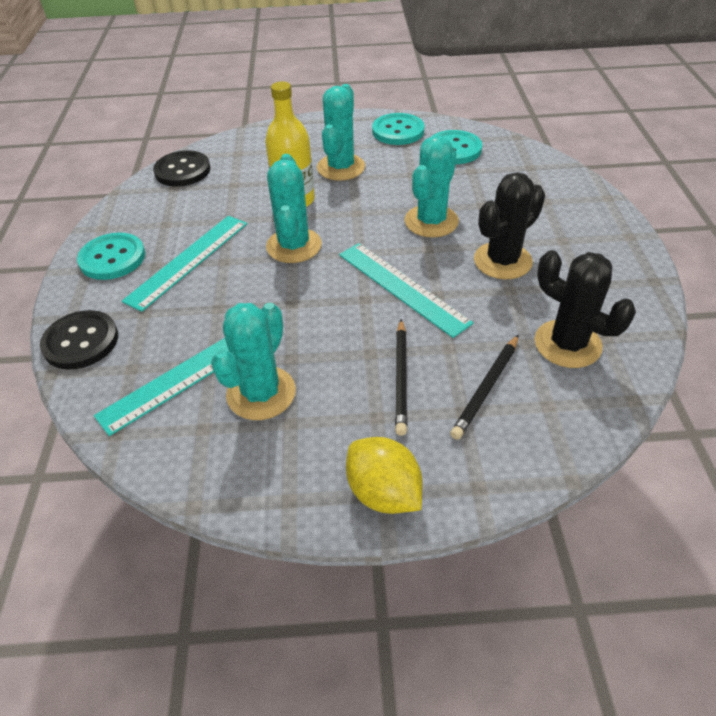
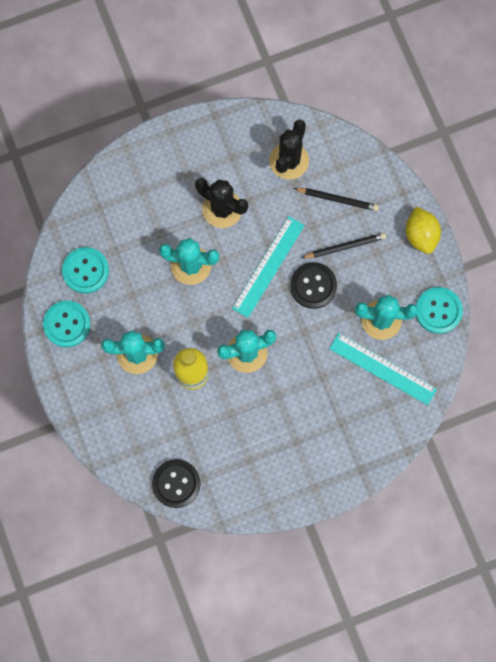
camera: 110 degrees left, 30 degrees up
(81, 341) = (378, 448): black button -> black button (313, 286)
(112, 258) = (298, 476): turquoise button -> turquoise button (438, 311)
(188, 260) = (284, 420): turquoise ruler -> none
(383, 492) = (420, 235): yellow lemon -> yellow lemon turned 45 degrees counterclockwise

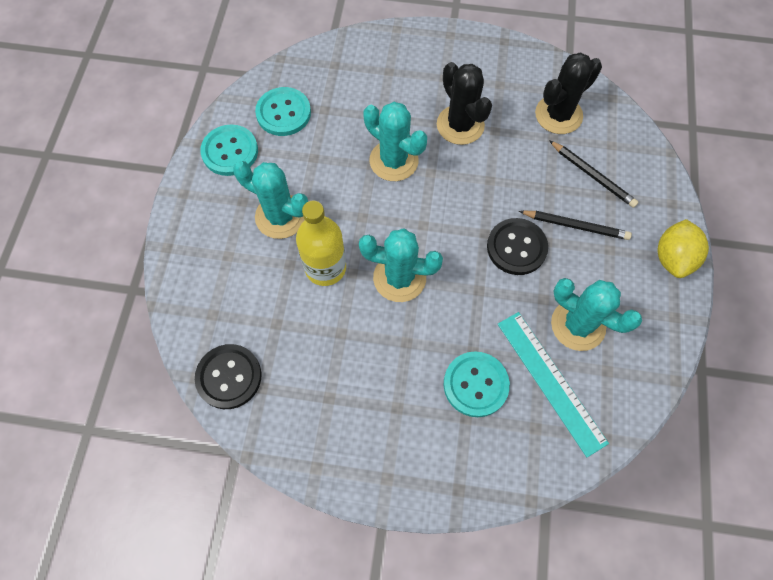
camera: 30 degrees right, 10 degrees down
(268, 266) = (477, 203): turquoise ruler -> none
(438, 311) = (655, 351): turquoise button -> turquoise button (475, 384)

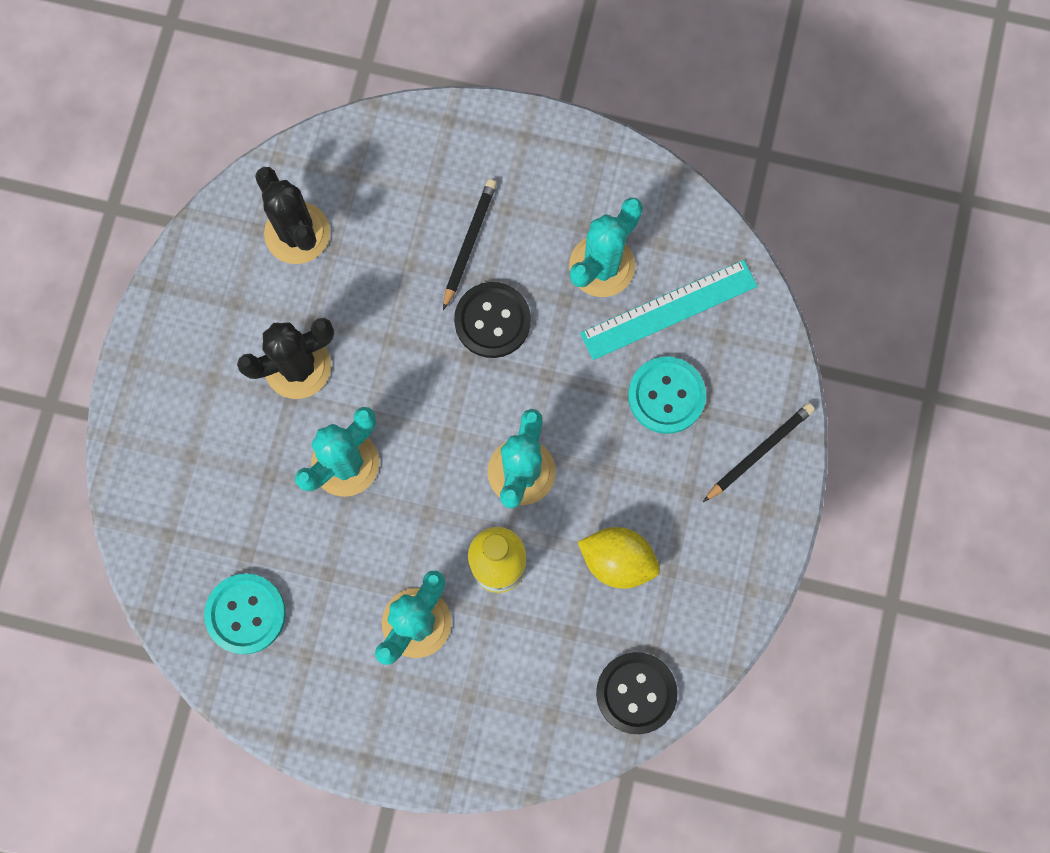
camera: 85 degrees left, 10 degrees up
(230, 151) = (303, 693): turquoise button -> none
(593, 175) = (398, 207): black pencil -> black pencil (759, 452)
(673, 258) = (524, 137): yellow lemon -> yellow lemon (617, 560)

